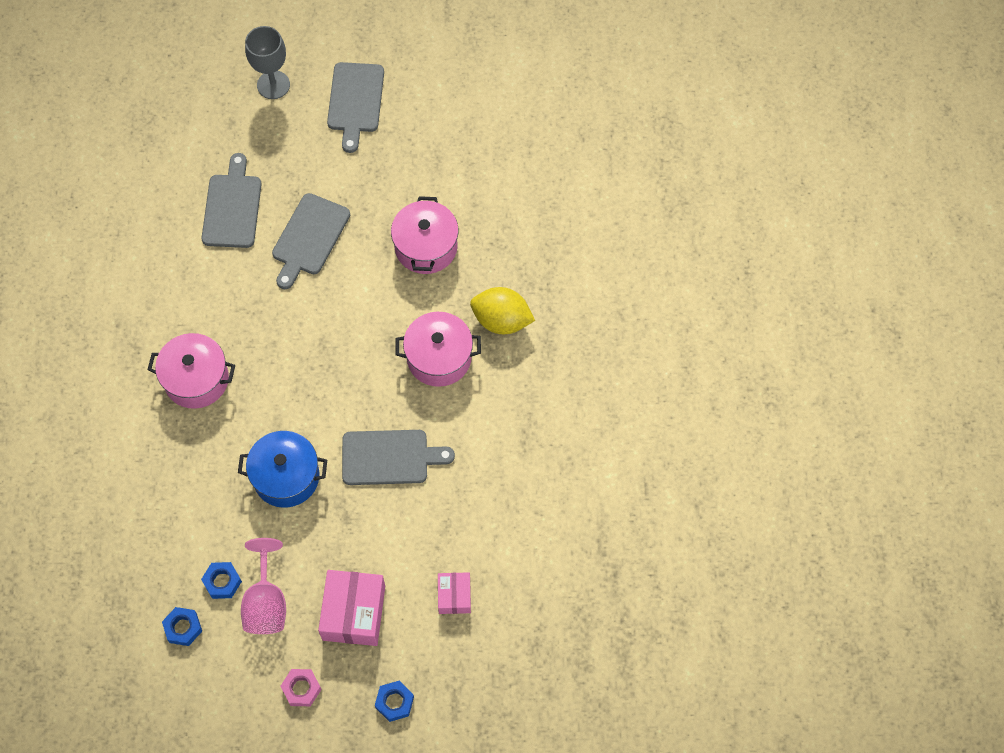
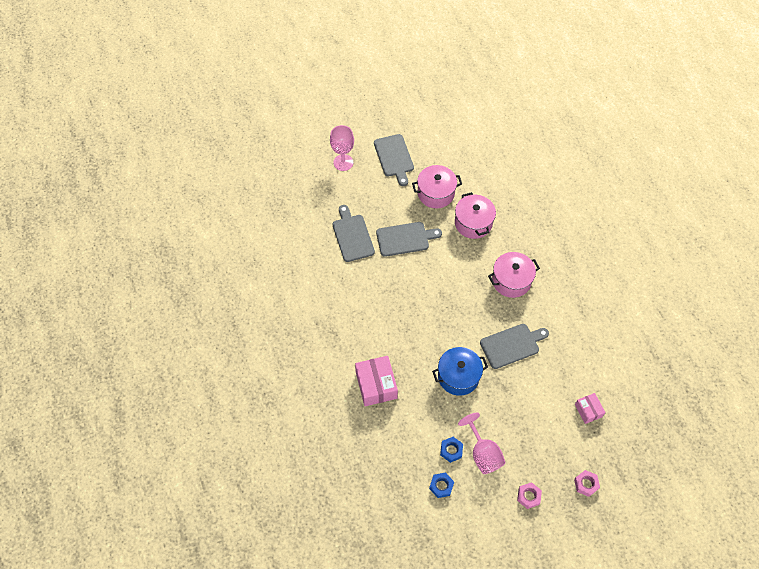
camera: 20 degrees left, 5 degrees down
(196, 379) = (378, 339): pink pot -> pink pot (436, 193)
(273, 85) = (343, 162): grey goblet -> pink goblet
(309, 238) = (405, 239): grey cutting board -> grey cutting board turned 105 degrees counterclockwise
(353, 613) = (536, 441): pink box -> pink box (376, 385)
(394, 702) = (586, 484): blue nut -> pink nut
(501, 320) = (535, 249): yellow lemon -> none

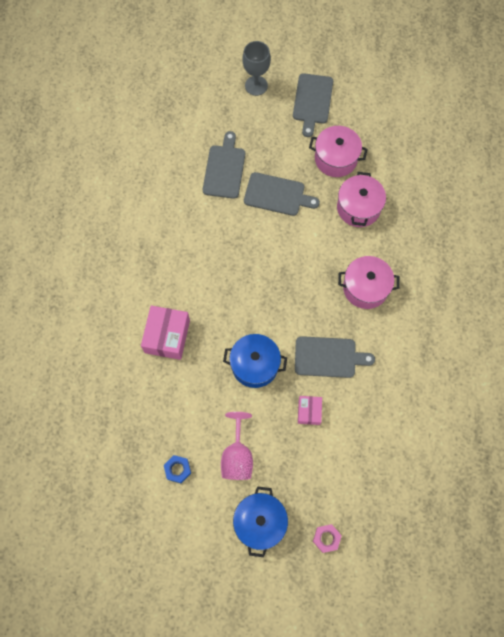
camera: 25 degrees right, 10 degrees up
(343, 162) = (256, 85): pink goblet -> grey goblet
(451, 450) = (207, 438): blue nut -> none
(528, 496) = (260, 522): pink nut -> blue pot
(588, 410) = (371, 463): pink box -> pink box (309, 411)

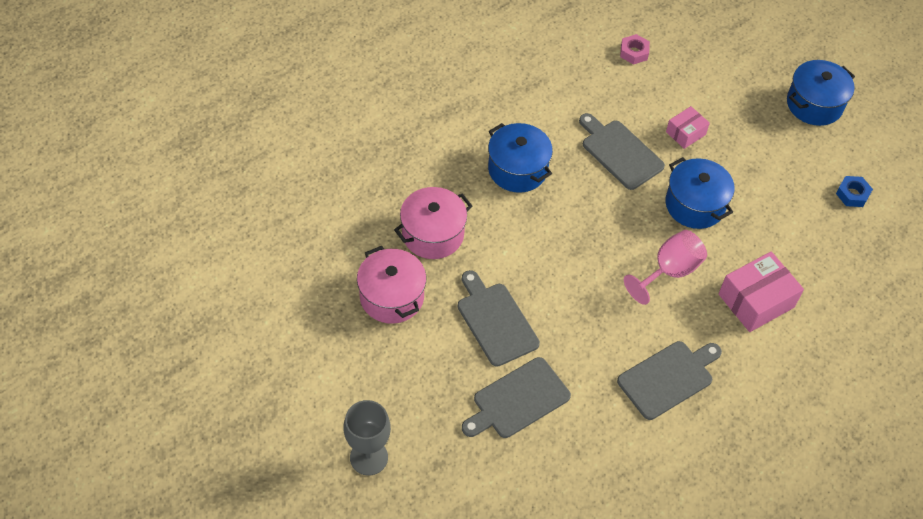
camera: 135 degrees left, 15 degrees down
(237, 456) = (786, 158): pink goblet -> pink goblet (669, 271)
(312, 101) = (334, 376): grey cutting board -> grey cutting board (668, 378)
(326, 538) = (769, 53): pink nut -> pink nut (634, 52)
(365, 288) = (517, 169): pink pot -> blue pot

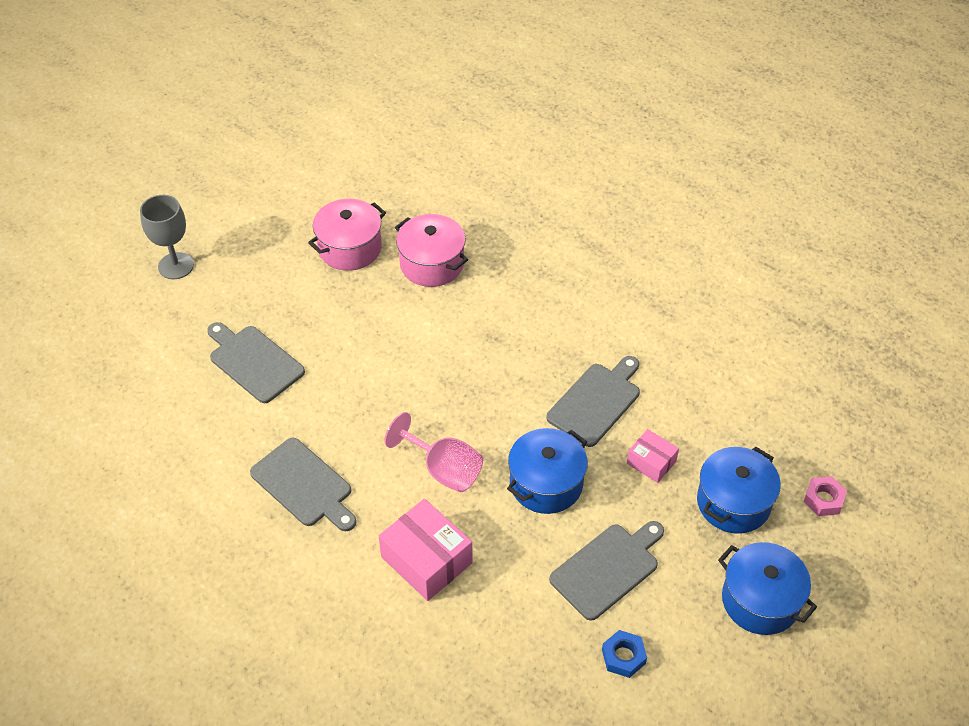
camera: 80 degrees right, 5 degrees down
(495, 321) = (341, 329): grey cutting board -> grey cutting board (607, 569)
(517, 169) = (538, 316): blue pot -> blue pot (733, 503)
(634, 52) = (756, 395): pink nut -> pink nut (823, 499)

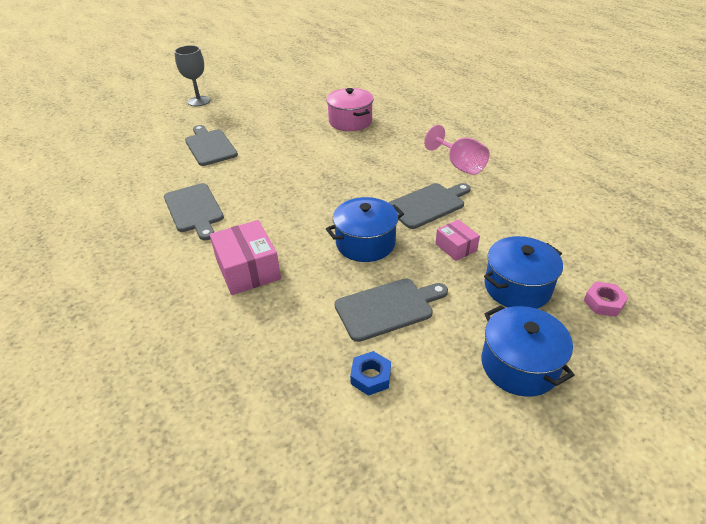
camera: 20 degrees right, 10 degrees down
(350, 248) = (304, 108): pink pot -> none
(444, 469) = (294, 220): pink goblet -> pink goblet (460, 165)

